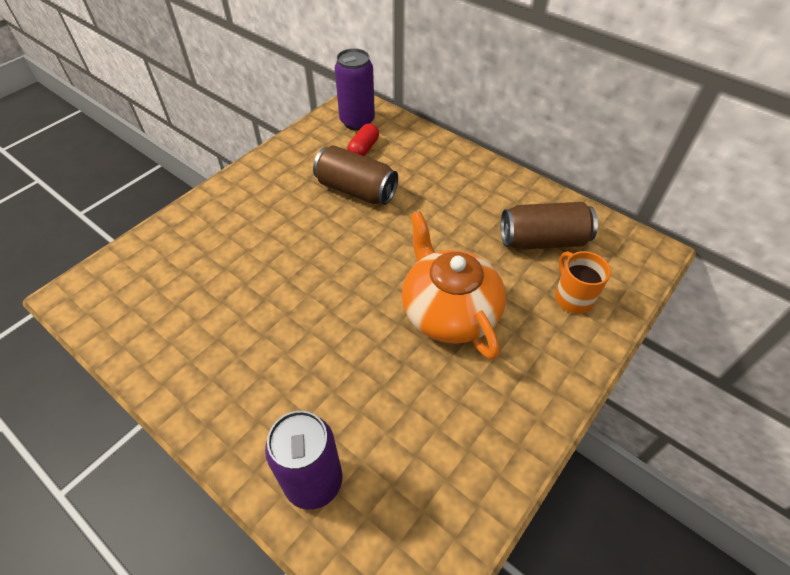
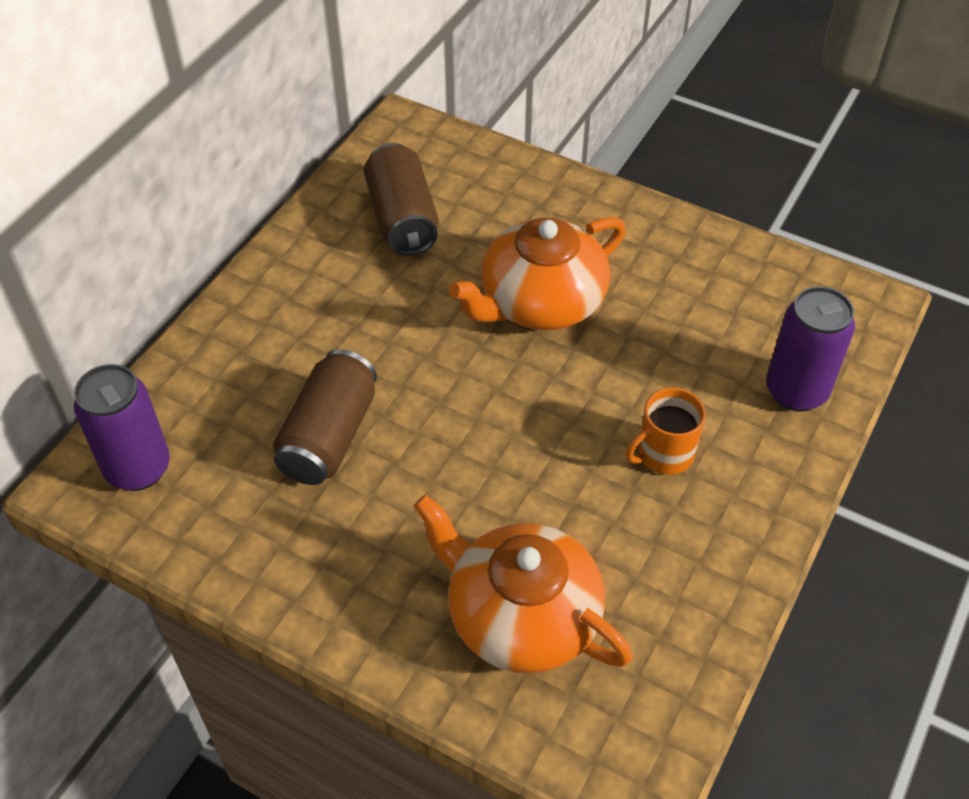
camera: 100 degrees left, 0 degrees up
(199, 259) = (521, 615): none -> orange teapot
(364, 149) = (219, 444): red capsule -> none
(573, 297) = (491, 193): orange mug -> orange mug (664, 454)

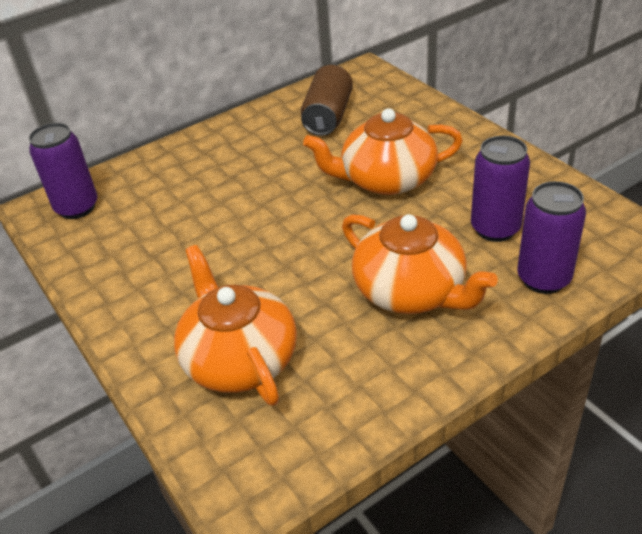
camera: 30 degrees right, 10 degrees down
(329, 436) = (196, 220): brown can -> none
(664, 454) = (411, 291): orange mug -> orange teapot
(709, 338) = (495, 229): none -> purple can

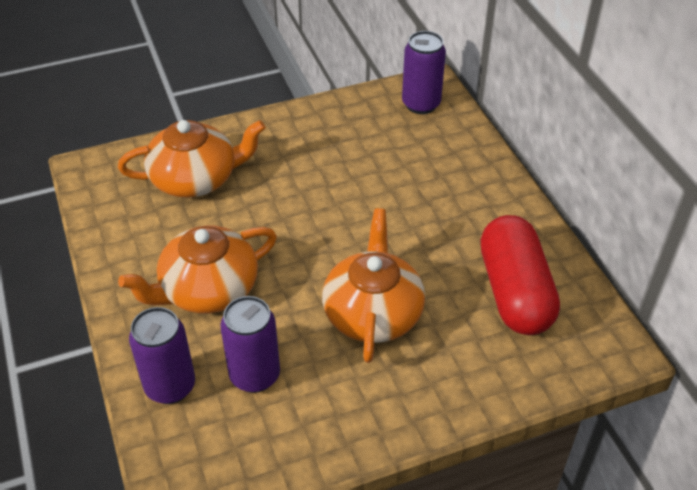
camera: 100 degrees right, 5 degrees up
(328, 116) = (514, 292): brown can -> red capsule

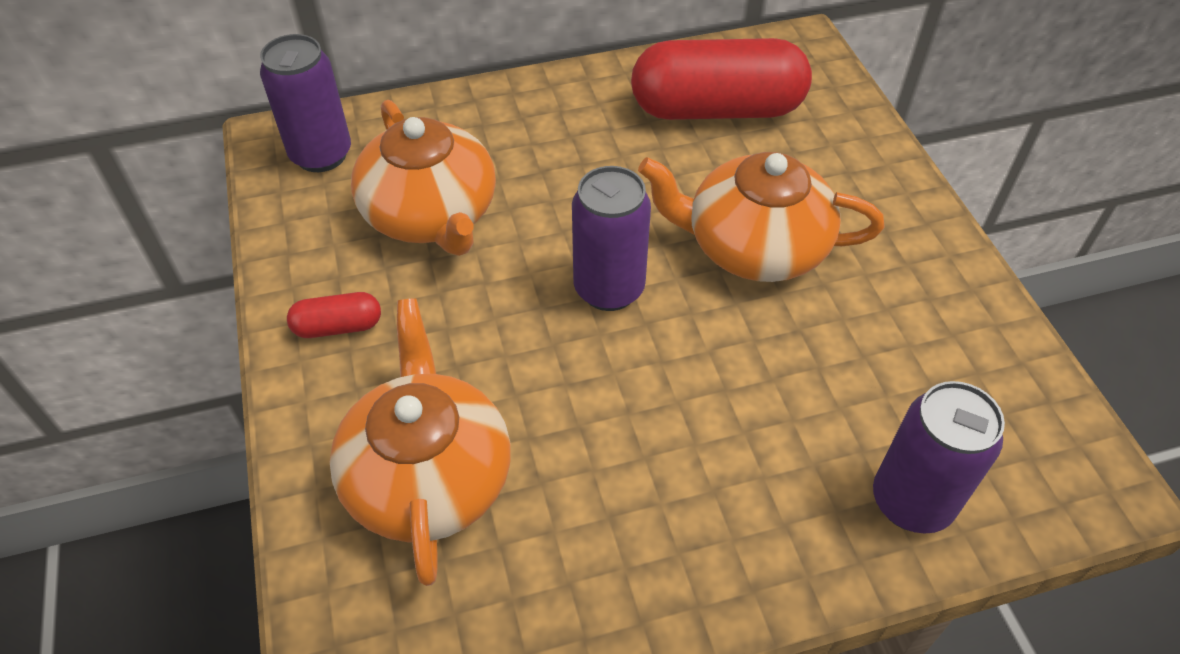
camera: 85 degrees left, 5 degrees up
(208, 289) = (708, 451): orange teapot -> orange teapot (431, 214)
(255, 375) = (877, 387): purple can -> purple can (609, 289)
(289, 132) = (338, 326): none -> red capsule

